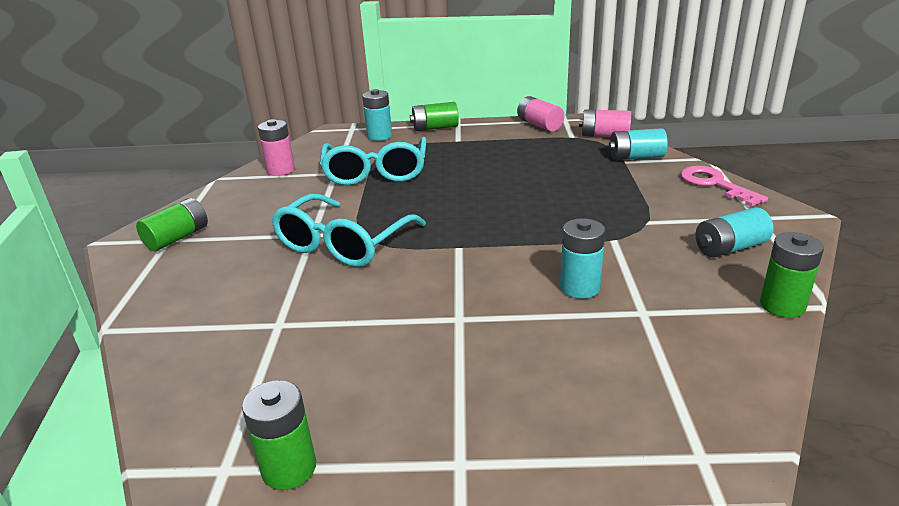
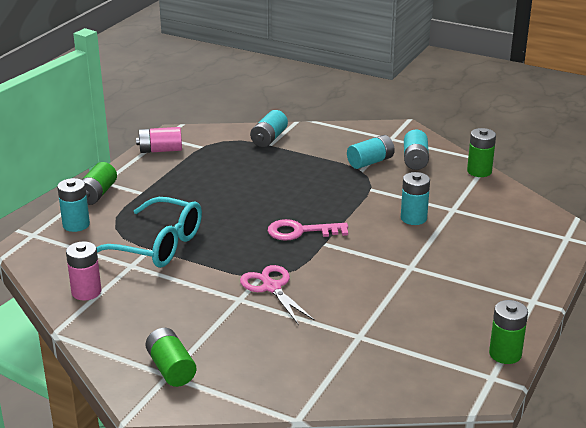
camera: 65 degrees left, 0 degrees up
(343, 244) = (272, 287): turquoise glasses -> pink scissors
(604, 135) = (217, 135): pink battery -> none
(676, 221) = (370, 162): none -> turquoise battery
(715, 184) = (339, 132): pink key -> pink key (301, 231)

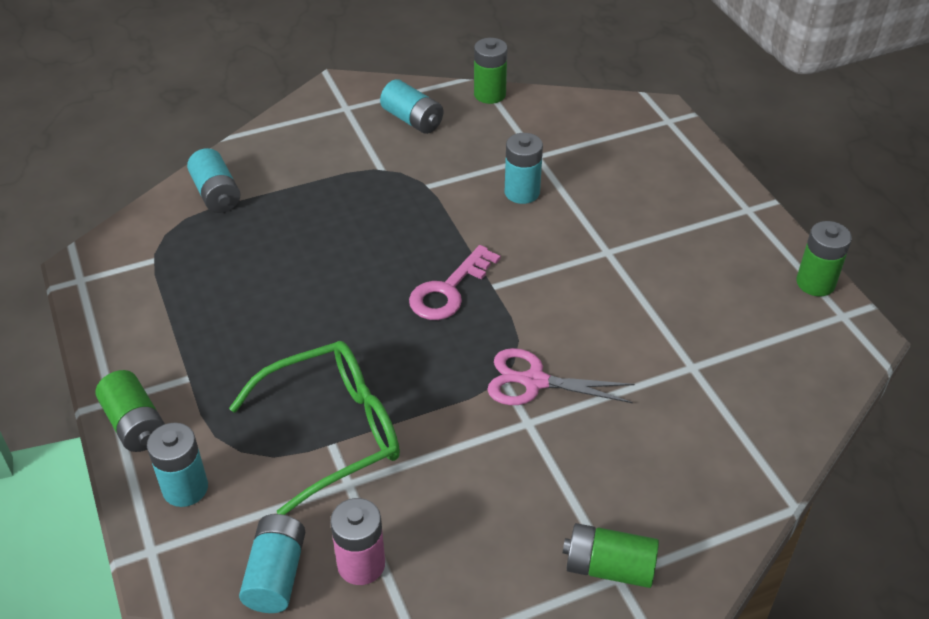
camera: 50 degrees left, 15 degrees up
(157, 245) = (332, 432): turquoise glasses -> green glasses
(160, 150) = (109, 301): pink battery -> none
(370, 162) = (374, 152): turquoise battery -> turquoise battery (276, 574)

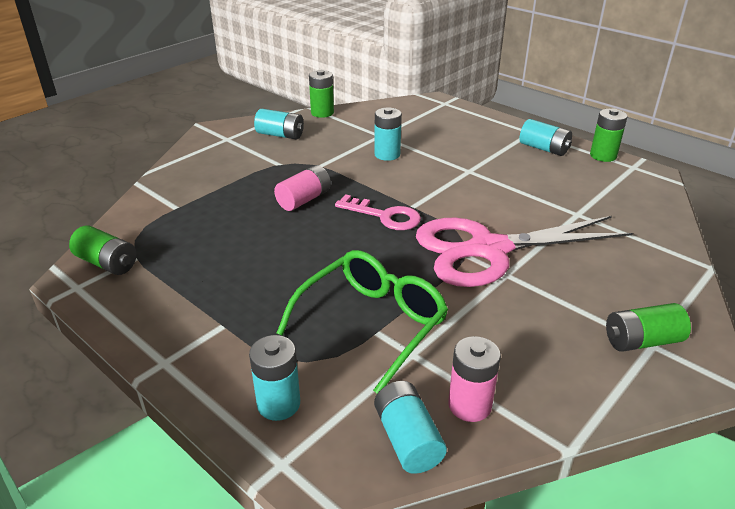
camera: 25 degrees left, 10 degrees down
(135, 424) = (198, 372): green battery -> green battery (107, 263)
(216, 194) = (162, 205): turquoise battery -> turquoise battery (544, 149)
(374, 235) = (304, 199): none -> pink battery
(449, 290) = (384, 216): pink key -> pink key turned 75 degrees counterclockwise
(534, 381) = (488, 250): pink scissors -> pink scissors, size x1.94

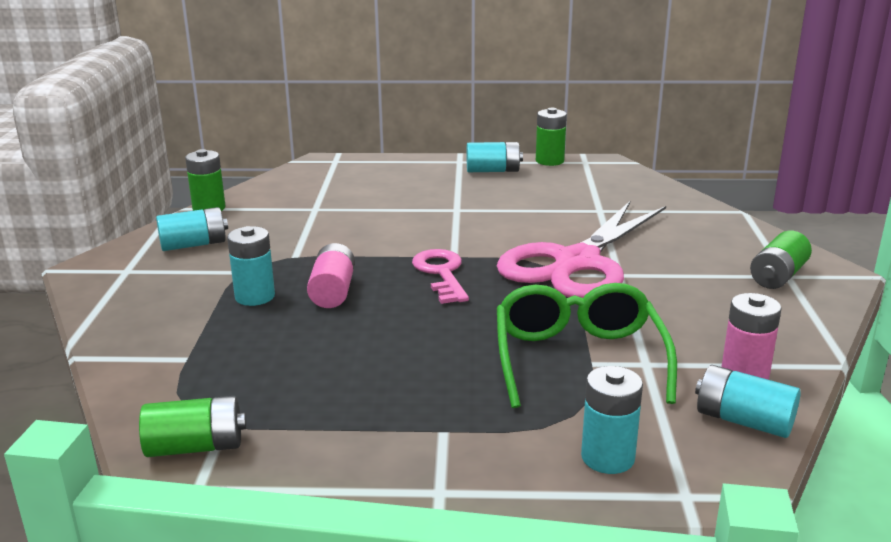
camera: 40 degrees left, 10 degrees down
(384, 216) = (441, 273): pink key -> pink key turned 90 degrees counterclockwise
(387, 154) = (353, 222): turquoise battery -> turquoise battery (255, 297)

